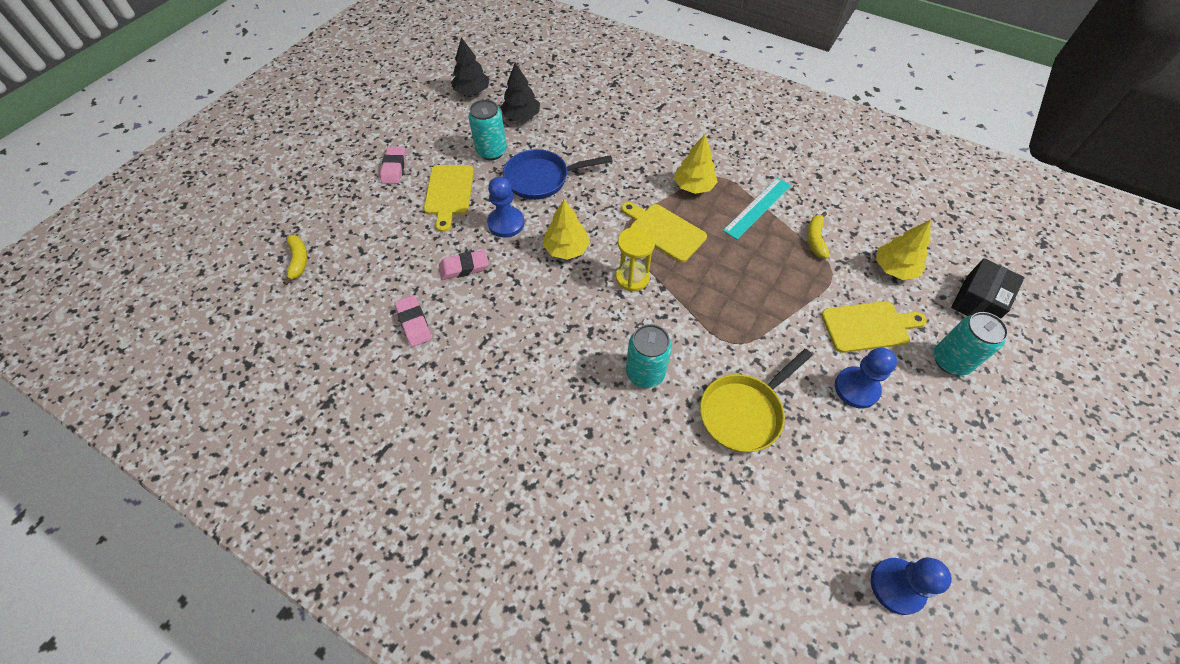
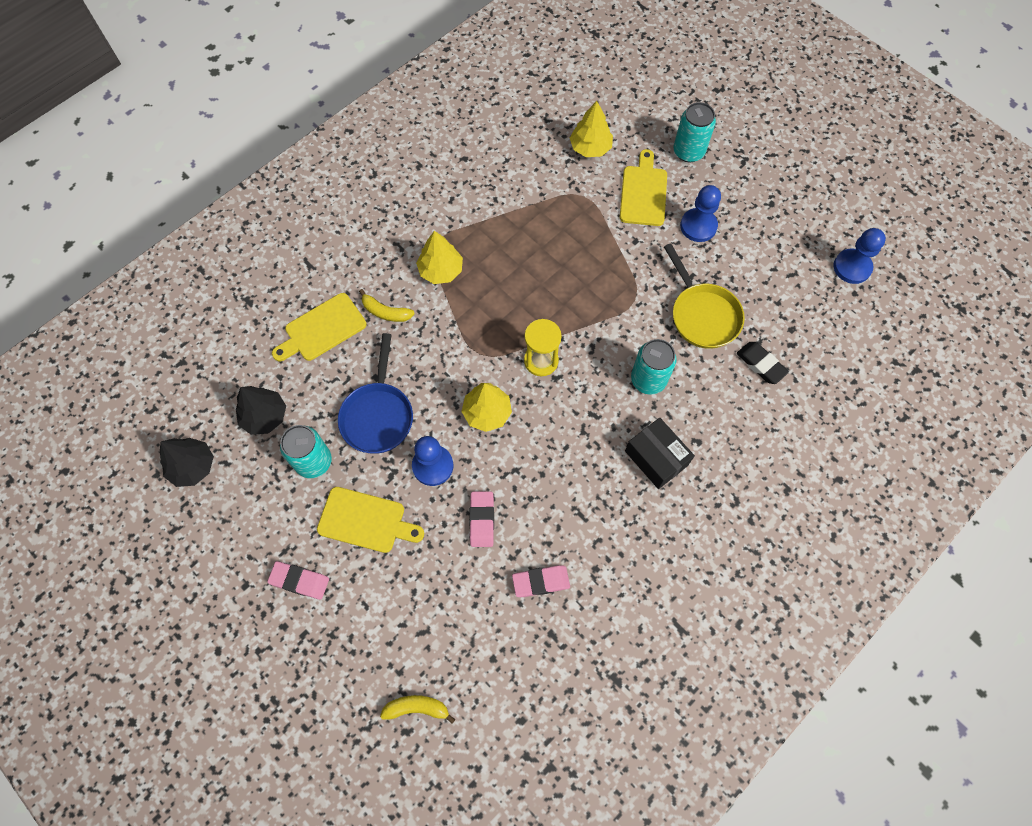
camera: 75 degrees left, 10 degrees up
(664, 231) = (491, 315): yellow cutting board -> yellow cutting board (322, 329)
(706, 487) = (760, 364): none -> black eraser
(757, 207) = (488, 225): turquoise ruler -> none
(815, 239) = (541, 193): yellow banana -> yellow banana (386, 312)
(978, 301) = (638, 106): black box -> black box (656, 458)

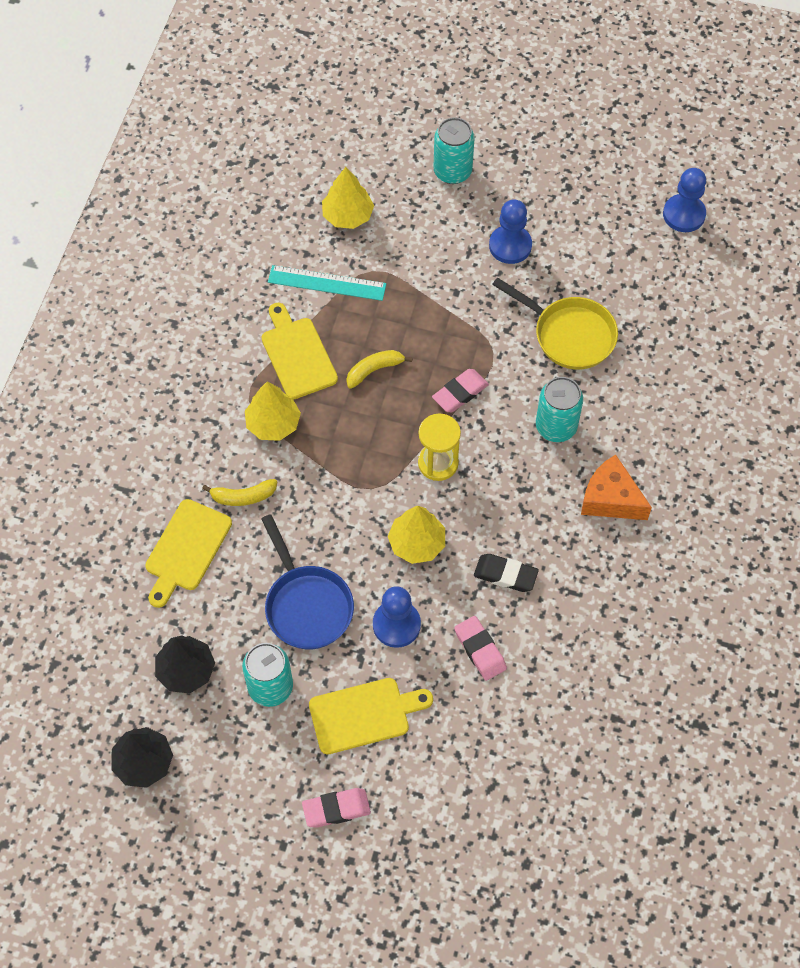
camera: 30 degrees left, 5 degrees down
(417, 708) = (532, 858): yellow banana -> yellow banana (374, 370)
(541, 582) = (574, 676): pink eraser -> pink eraser (460, 393)
(544, 189) = (327, 283): none -> turquoise ruler
(643, 193) = (433, 237): yellow cutting board -> yellow cutting board (297, 355)
(656, 458) = (610, 499): black box -> orange cheese
(760, 364) = (654, 355): black eraser -> black eraser (505, 575)

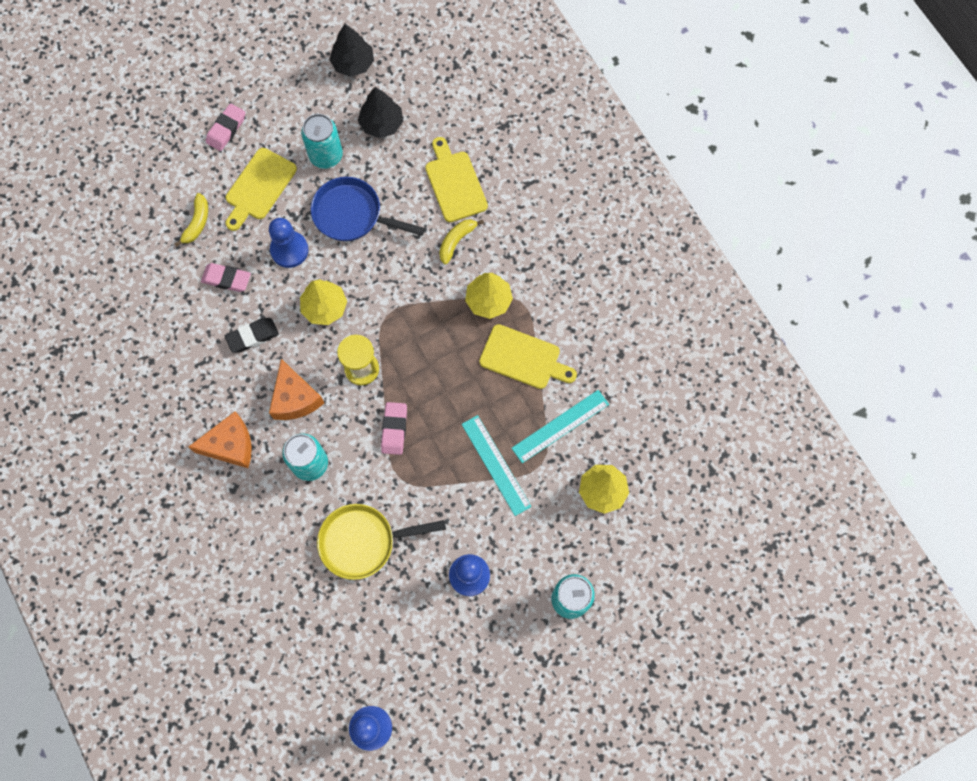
camera: 135 degrees right, 10 degrees up
(374, 370) = (464, 393): yellow banana -> yellow banana (197, 223)
(407, 299) = (496, 465): none -> turquoise ruler
(518, 489) = (295, 398): none -> orange cheese

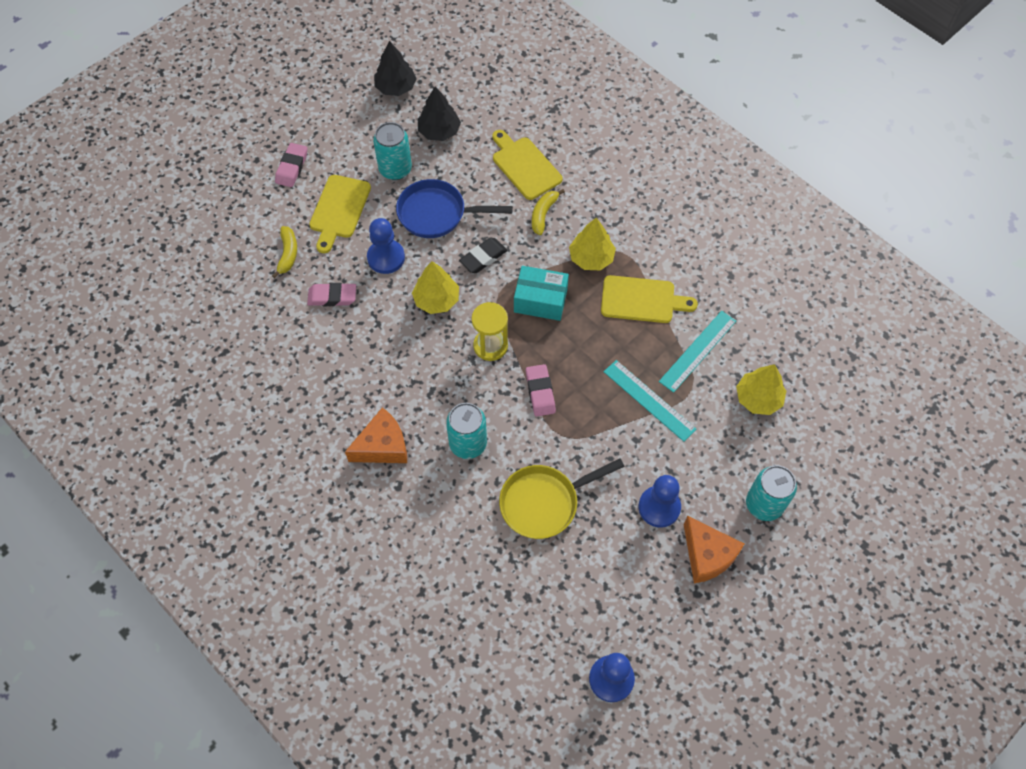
camera: 15 degrees left, 10 degrees down
(252, 336) = (374, 342): black eraser -> black eraser (483, 258)
(295, 398) = (434, 387): orange cheese -> orange cheese (707, 555)
(424, 333) = (540, 300): none -> turquoise box

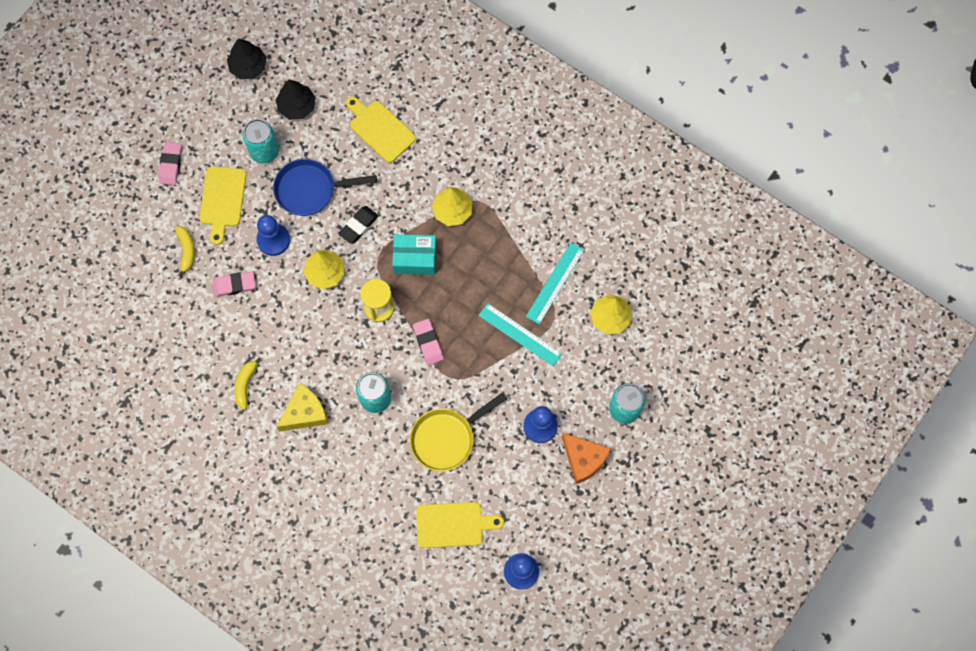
camera: 10 degrees left, 10 degrees up
(382, 446) = (305, 413): orange cheese -> yellow cheese
(543, 214) = (404, 175): yellow banana -> yellow banana (245, 385)
(642, 300) = (502, 243): yellow cutting board -> yellow cutting board (453, 524)

